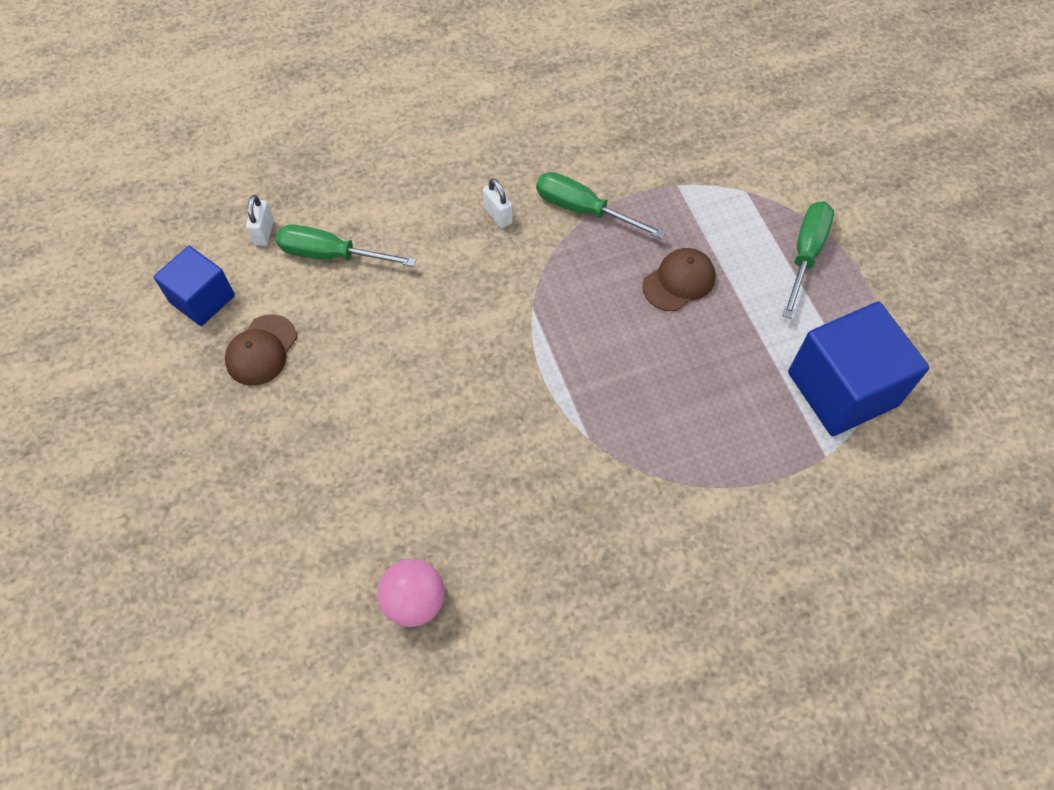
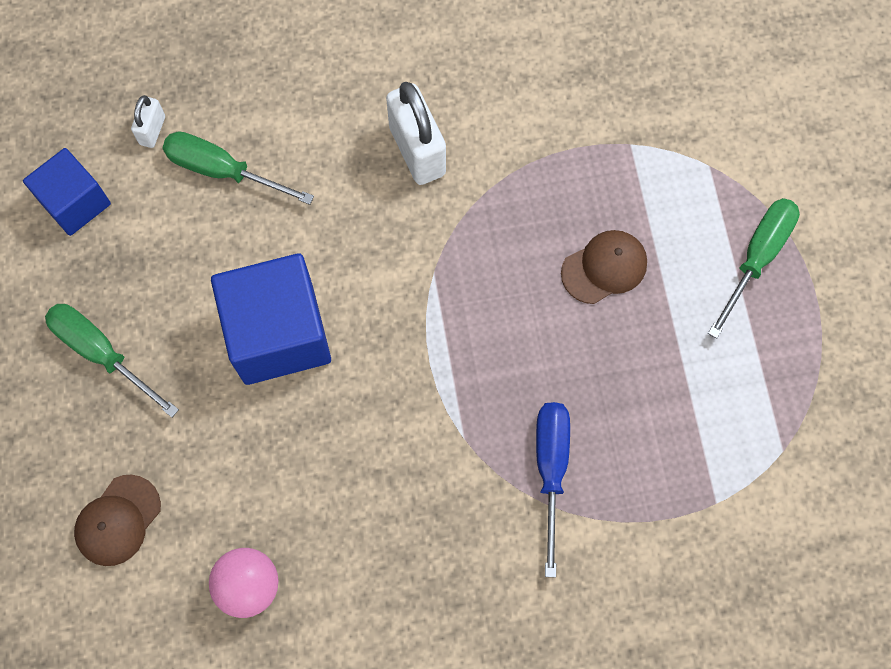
camera: 10 degrees right, 10 degrees up
(261, 350) = (131, 275): brown cap -> brown cap (118, 520)
(498, 215) = (417, 151): white padlock -> white padlock, size x1.95
(583, 210) = (515, 159): green screwdriver -> green screwdriver (101, 353)
(672, 452) = (550, 469): none -> blue screwdriver
(842, 389) = (755, 428): blue cube -> blue cube (278, 333)

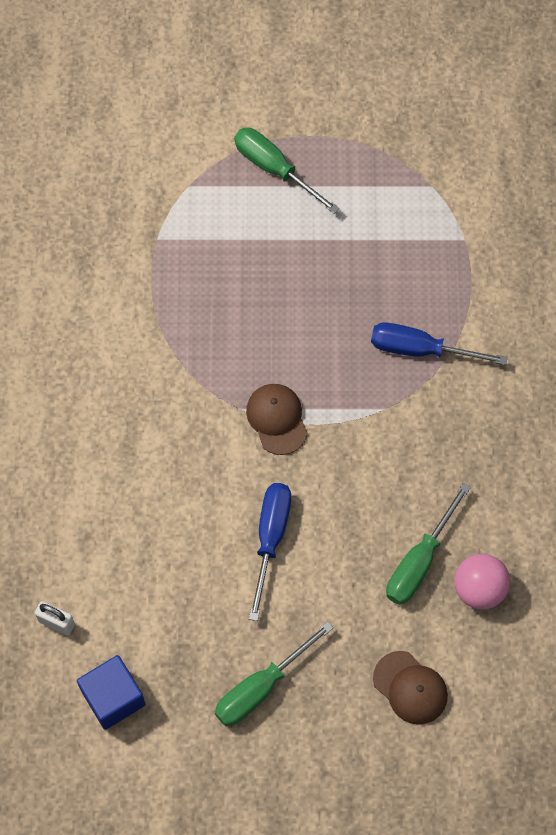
camera: 80 degrees left, 5 degrees down
(222, 171) = (110, 566): green screwdriver -> green screwdriver (419, 561)
(278, 333) = (270, 539): blue cube -> blue screwdriver
(417, 151) = (126, 404): white padlock -> none
(604, 267) = (261, 279): brown cap -> brown cap (277, 419)

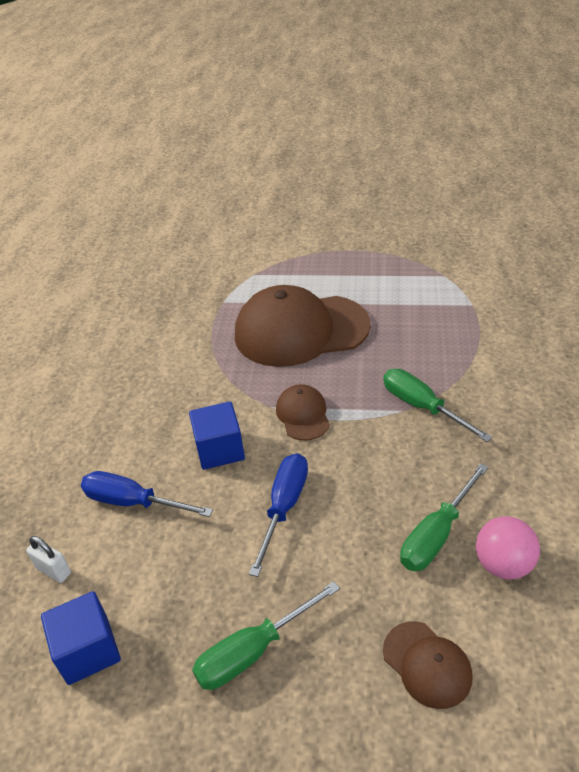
camera: 10 degrees right, 25 degrees down
(193, 471) = (219, 450): none -> blue cube
(261, 288) = (301, 330): none -> brown cap
(274, 169) = (320, 266): green screwdriver -> green screwdriver (422, 407)
(420, 350) = (436, 371): blue screwdriver -> blue screwdriver (133, 502)

